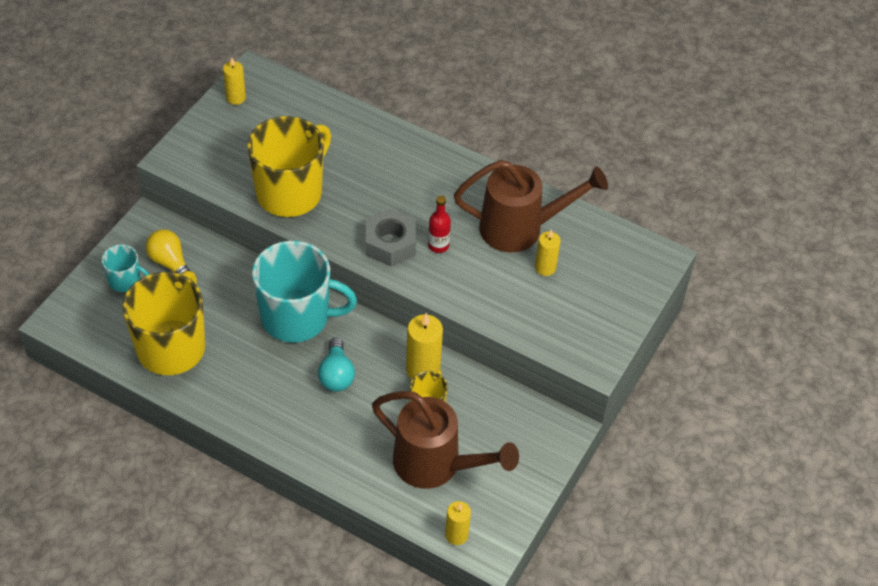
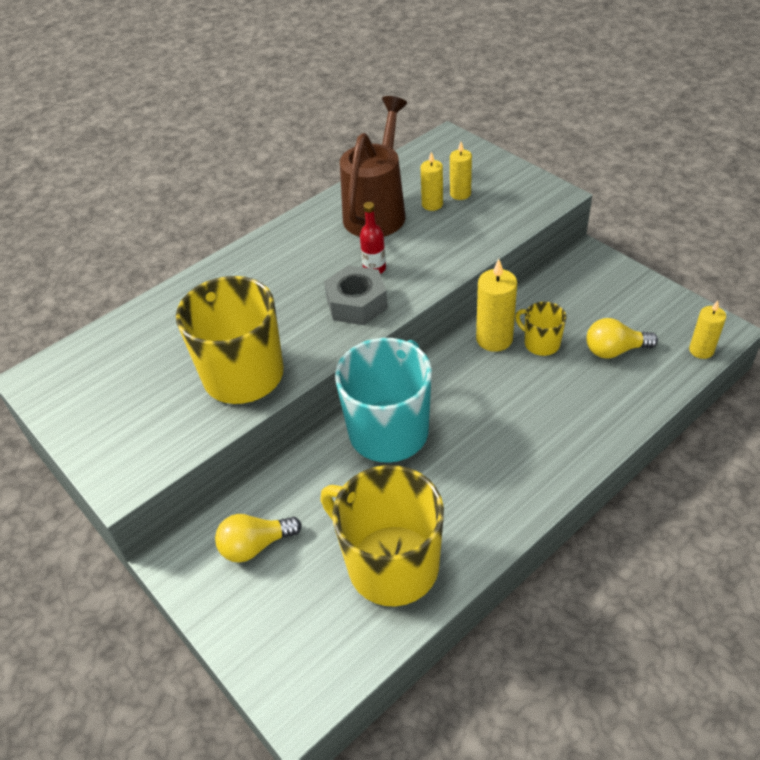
camera: 65 degrees left, 5 degrees down
(125, 280) = (262, 603): turquoise mug -> none
(236, 98) = (62, 401): yellow candle -> yellow candle (460, 194)
(336, 375) = (481, 409): turquoise light bulb -> none
(436, 465) = (614, 350): brown watering can -> yellow light bulb

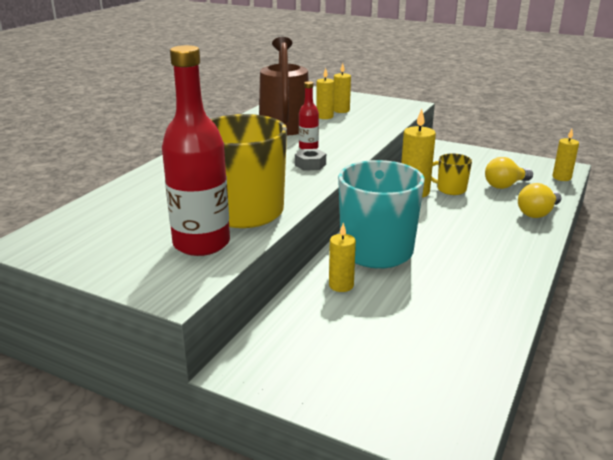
camera: 25 degrees left, 20 degrees down
(178, 417) = (201, 243): none -> red bottle
(255, 545) = (315, 341): yellow light bulb -> yellow light bulb (537, 213)
(322, 475) = (341, 285): none -> yellow candle
(357, 303) = (310, 165): grey nut -> grey nut, size x0.56
(390, 564) = (449, 327): yellow mug -> none

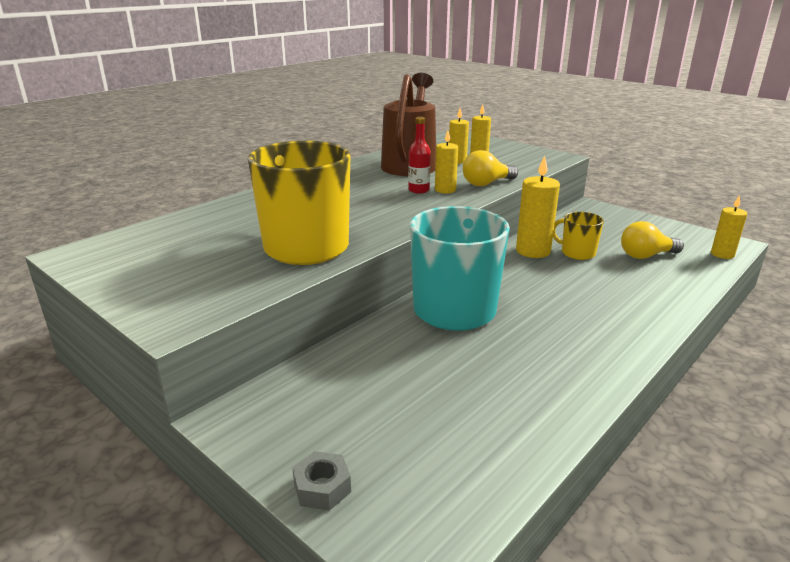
camera: 15 degrees right, 0 degrees up
(201, 243) = (238, 275): red bottle -> none
(310, 165) = (409, 207): grey nut -> grey nut (322, 488)
(341, 285) = (393, 343): yellow candle -> yellow candle (445, 190)
(537, 213) = (672, 292): yellow light bulb -> yellow light bulb (486, 183)

